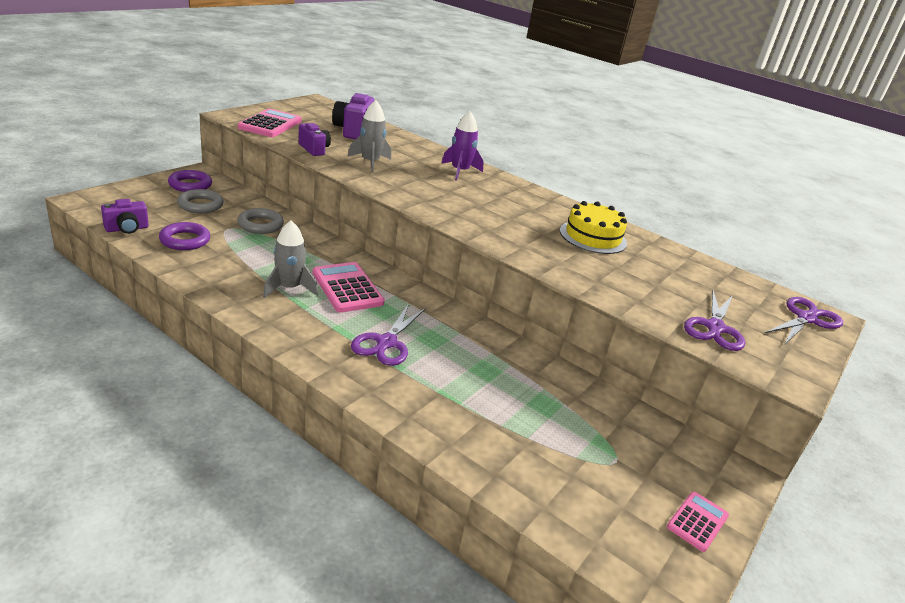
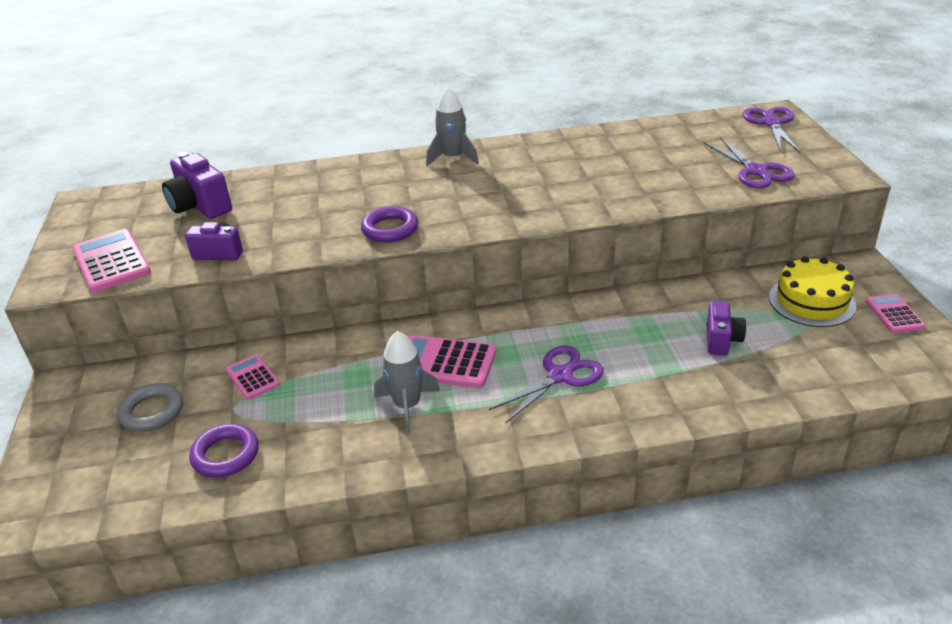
camera: 40 degrees left, 5 degrees up
(127, 229) = (144, 500): purple camera -> purple camera (721, 340)
(190, 185) = (88, 403): purple ring -> purple ring (390, 229)
(260, 225) = (252, 377): grey ring -> pink calculator
(370, 162) = (294, 226): grey rocket -> grey rocket (453, 158)
(386, 342) = (560, 376): purple scissors -> purple scissors turned 105 degrees counterclockwise
(460, 171) = (375, 176): purple rocket -> none
(593, 237) = (572, 159): yellow cake -> yellow cake (811, 301)

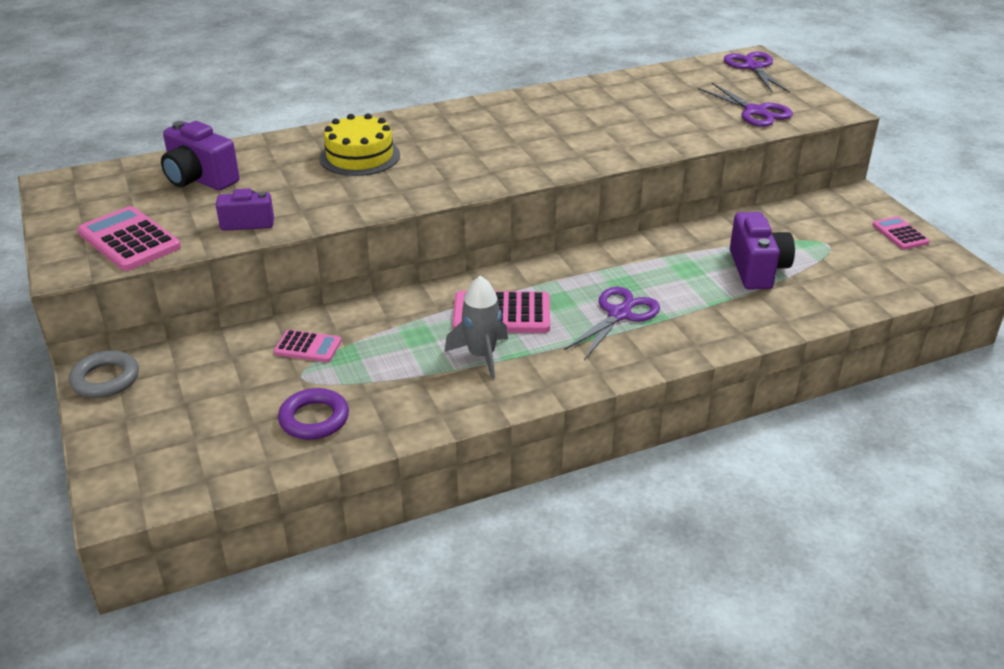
camera: 15 degrees left, 0 degrees up
(152, 412) = (213, 389): grey ring -> grey ring (105, 379)
(252, 377) = (308, 347): pink calculator -> pink calculator turned 150 degrees clockwise
(390, 229) = (421, 187): purple ring -> none
(453, 158) = (453, 116): grey rocket -> none
(721, 340) = (757, 269): purple camera -> purple camera, size x1.55
(811, 301) = (825, 229): yellow cake -> yellow cake (360, 156)

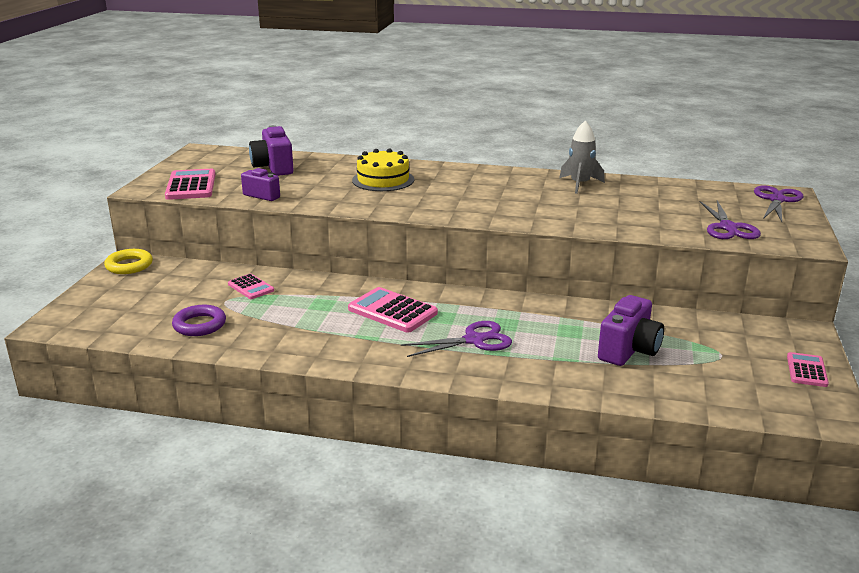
camera: 35 degrees right, 10 degrees down
(105, 379) = (129, 265): grey ring -> yellow ring
(481, 355) = (344, 329): grey rocket -> grey rocket (580, 184)

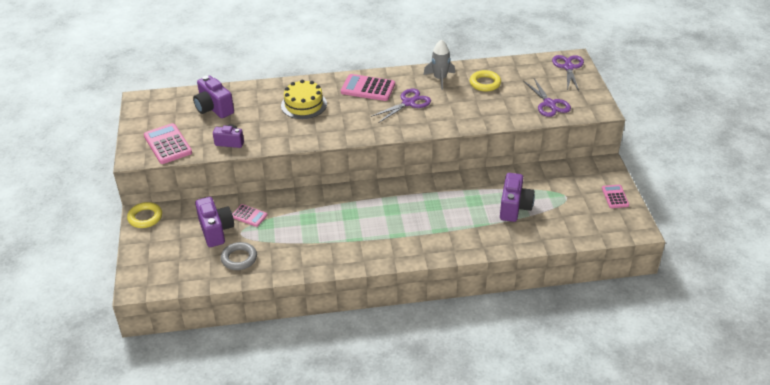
camera: 20 degrees left, 15 degrees up
(197, 293) = (216, 230): none -> purple camera
(199, 325) = (239, 258): purple ring -> grey ring
(392, 311) = (357, 213): pink calculator -> pink calculator (368, 88)
(474, 340) = (421, 224): purple scissors -> purple scissors (408, 103)
(641, 196) = (485, 83): none -> yellow ring

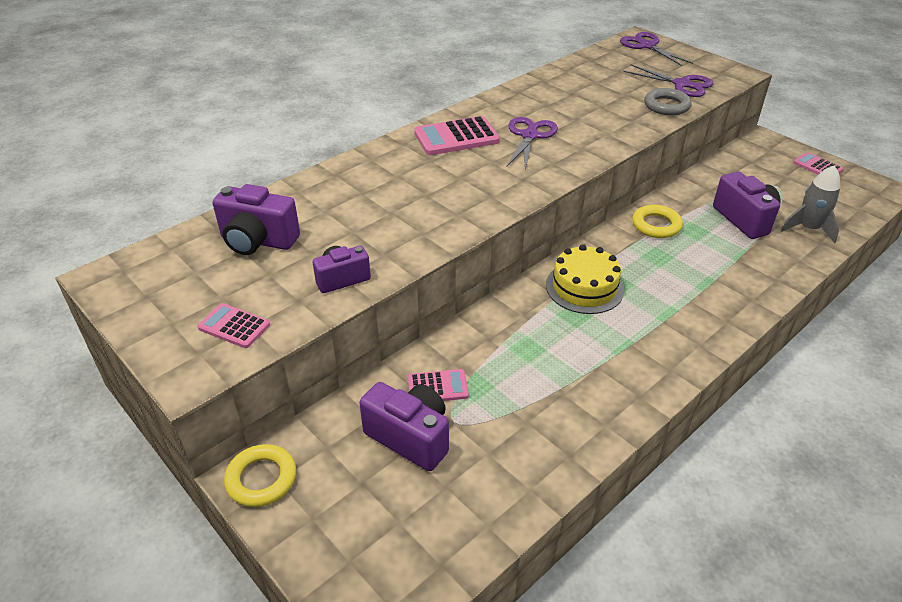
camera: 35 degrees left, 0 degrees up
(167, 144) = (234, 326): pink calculator -> pink calculator, size x0.59
(239, 258) = (498, 463): grey ring -> grey ring (666, 106)
(304, 105) = (394, 186): yellow cake -> yellow cake (584, 287)
(440, 79) = (530, 98): grey rocket -> grey rocket (808, 229)
(485, 83) = (586, 87): yellow ring -> yellow ring (656, 225)

